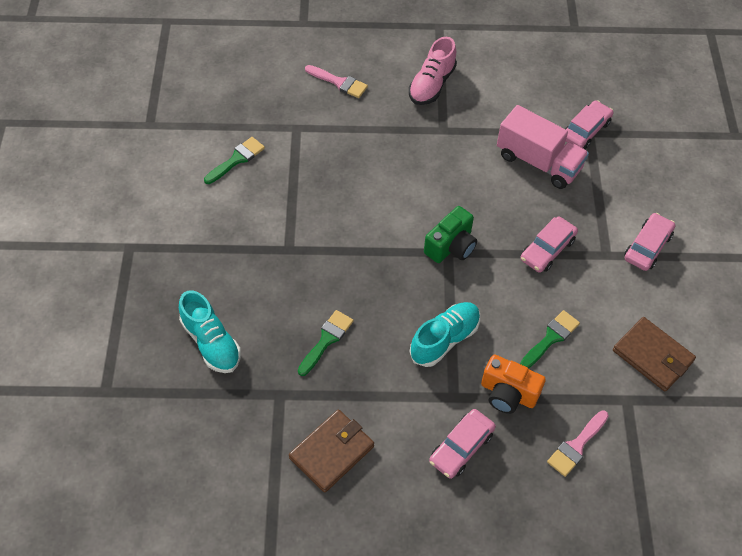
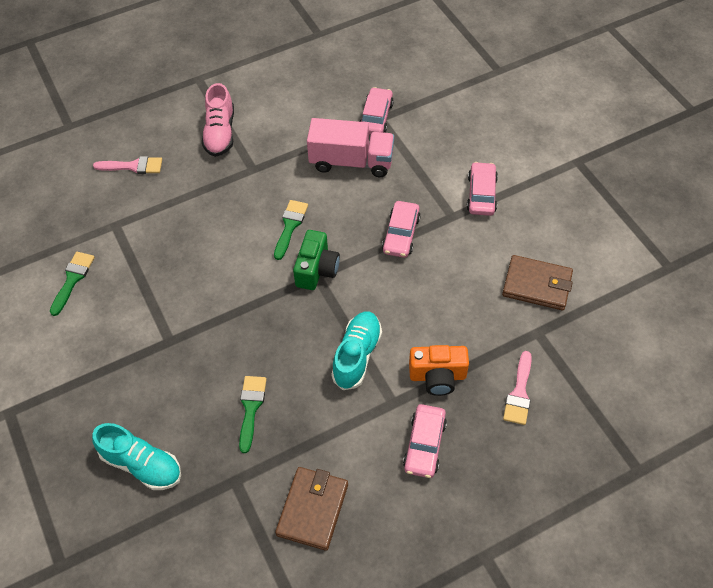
camera: 25 degrees left, 0 degrees up
(551, 338) = (446, 310): green brush -> green brush (290, 226)

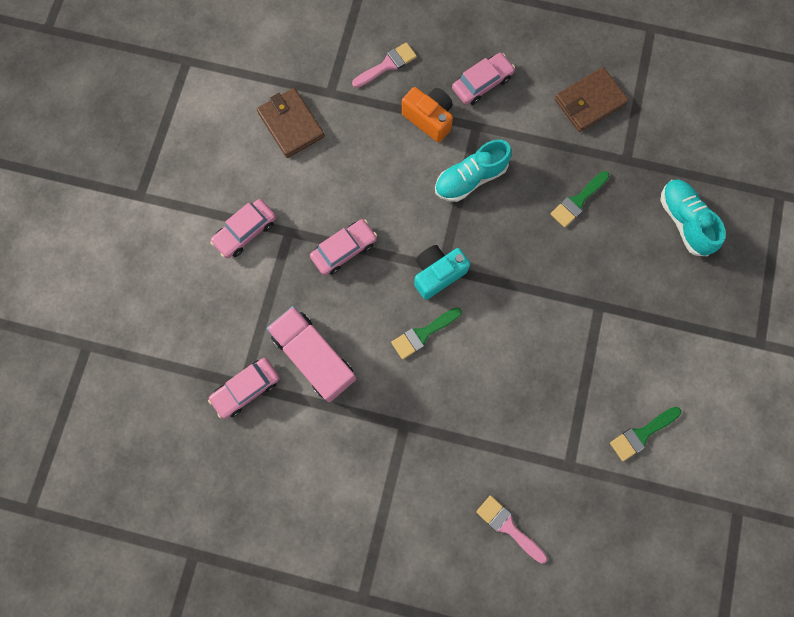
camera: 140 degrees left, 20 degrees up
(220, 133) = (399, 498): pink shoe -> none
(317, 269) = (437, 274): green camera -> turquoise camera

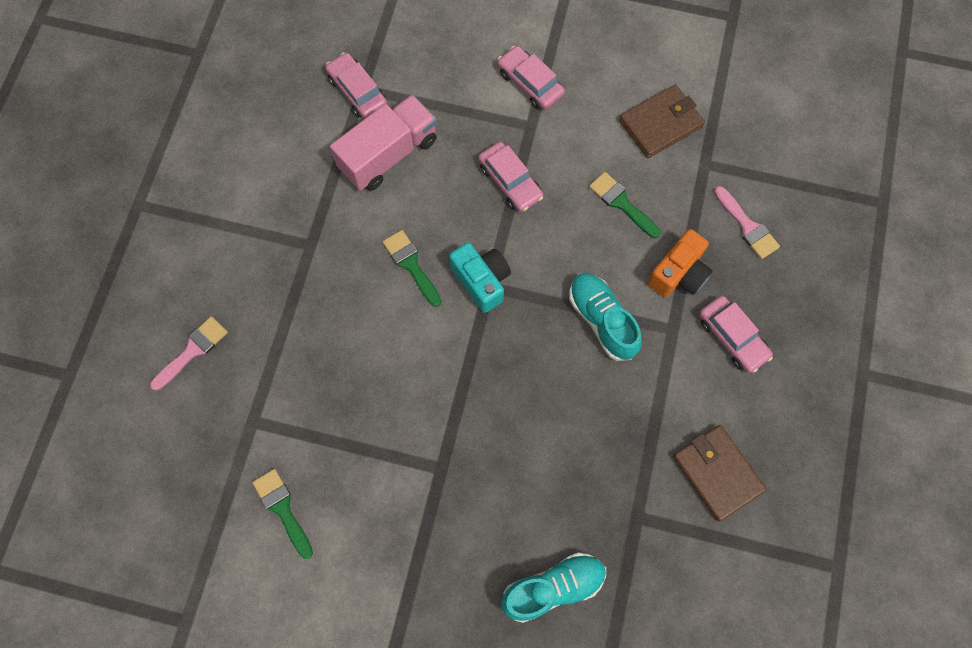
camera: 90 degrees right, 5 degrees down
(577, 201) = (577, 449): green brush -> green brush (621, 203)

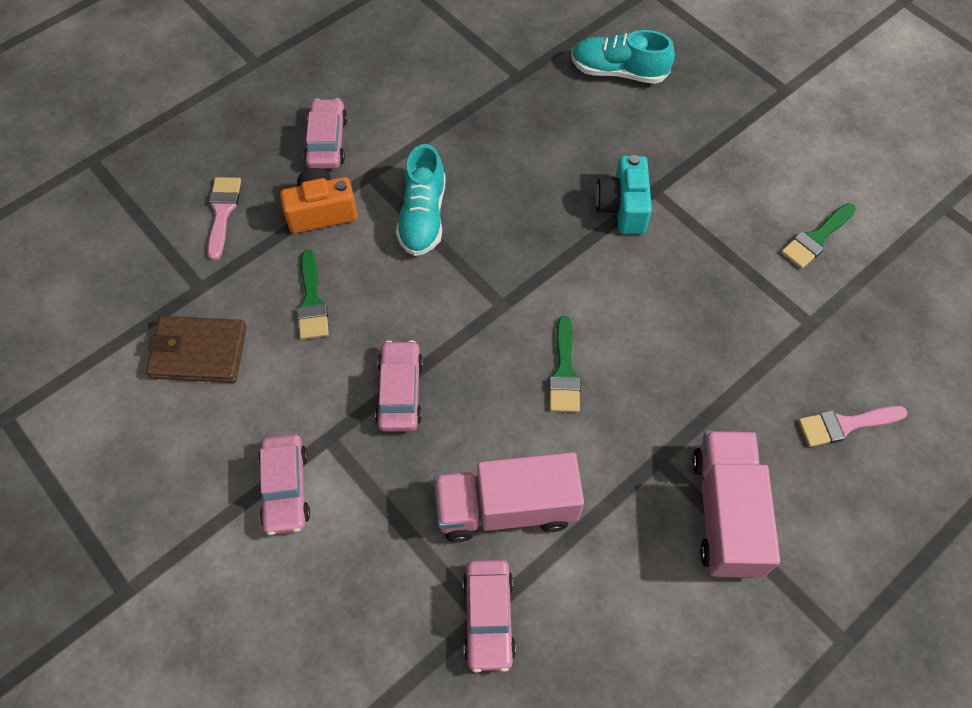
camera: 145 degrees left, 10 degrees down
(247, 236) = (725, 513): none -> pink truck
(282, 509) = (816, 238): green brush -> green brush turned 45 degrees clockwise
(481, 281) = (505, 314): turquoise camera -> turquoise camera (623, 207)
(717, 473) = (431, 67): brown wallet -> none

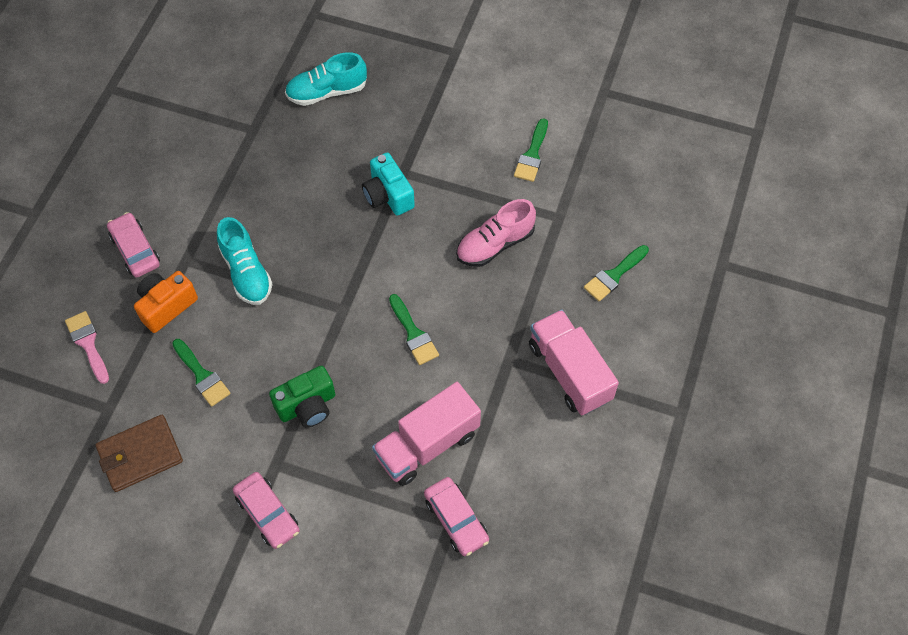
camera: 30 degrees left, 0 degrees up
(400, 391) = (307, 406): pink car -> green camera
(716, 318) = (495, 244): none -> pink shoe
(845, 425) = (614, 275): pink brush -> green brush

